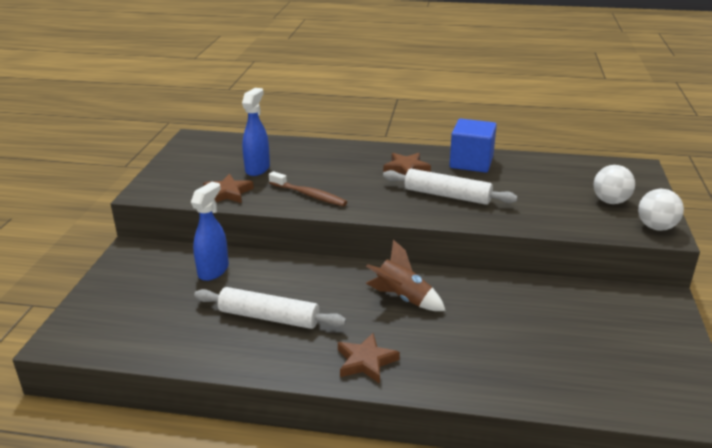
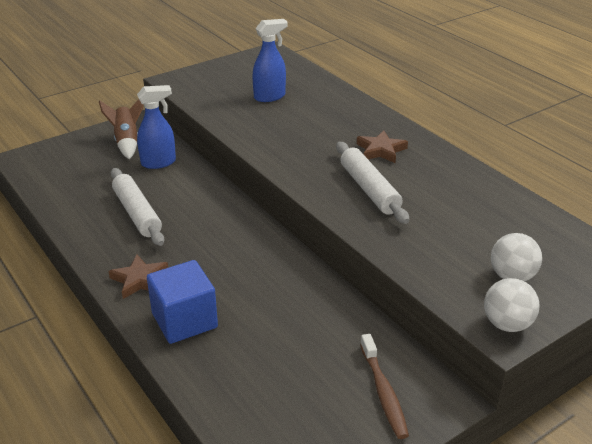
camera: 45 degrees right, 5 degrees up
(228, 193) = (219, 105): brown star -> none
(309, 195) = (267, 134): brown toothbrush -> brown toothbrush (383, 392)
(403, 298) = (238, 255): brown rocket -> brown rocket (127, 142)
(471, 162) = (448, 173): blue cube -> blue cube (184, 320)

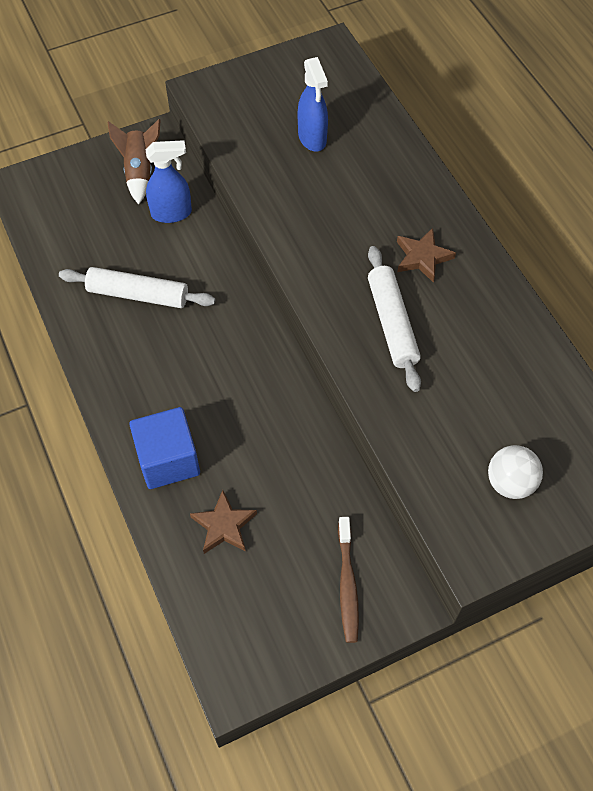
camera: 10 degrees right, 25 degrees up
(137, 213) = (138, 294): white rolling pin -> white rolling pin turned 60 degrees counterclockwise
(140, 280) = (130, 396): brown star -> brown star (224, 525)
(270, 97) = (312, 138): blue spray bottle -> blue spray bottle turned 90 degrees clockwise
(507, 324) = (482, 548): white ball -> none

